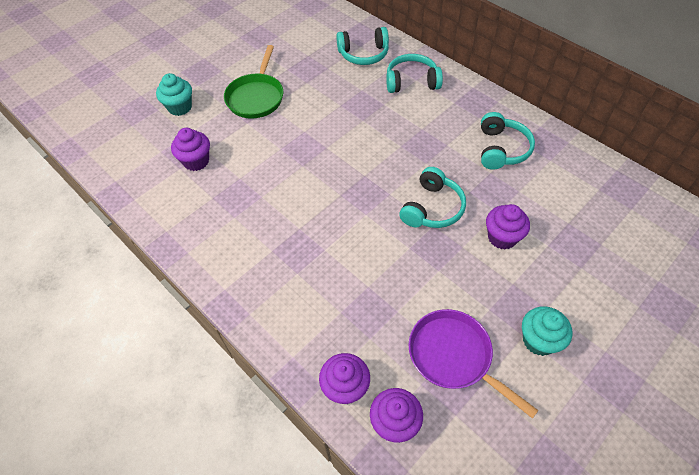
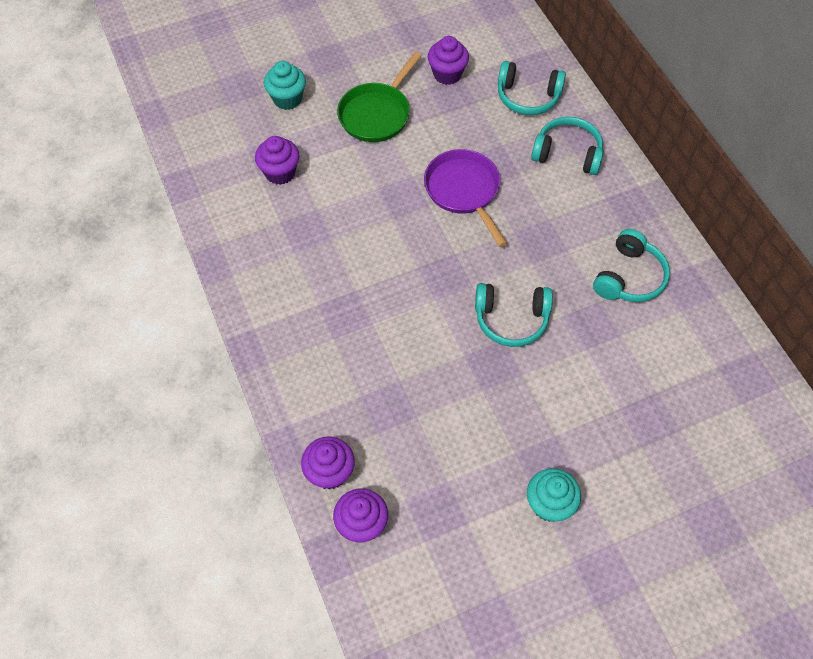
camera: 20 degrees right, 5 degrees up
(432, 208) = (511, 319): turquoise headphones -> turquoise headphones turned 45 degrees clockwise
(454, 356) = (452, 485): purple pan -> purple pan (464, 191)
(502, 237) = (571, 381): purple cupcake -> purple cupcake (447, 74)

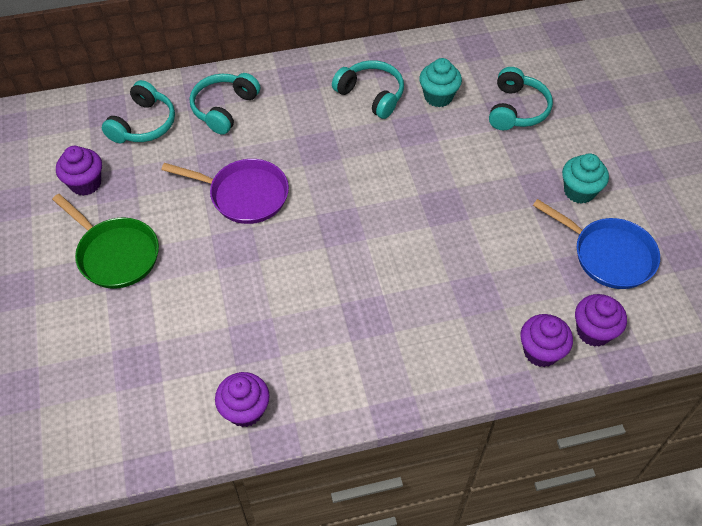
camera: 80 degrees left, 5 degrees down
(280, 173) = (166, 359): purple cupcake -> purple cupcake (245, 410)
(287, 99) = (57, 340): turquoise cupcake -> turquoise cupcake (438, 97)
(464, 191) = (244, 195): purple pan -> purple pan turned 150 degrees counterclockwise
(465, 538) = (608, 255): none -> blue pan
(511, 319) = (398, 184): turquoise headphones -> turquoise headphones (516, 109)

